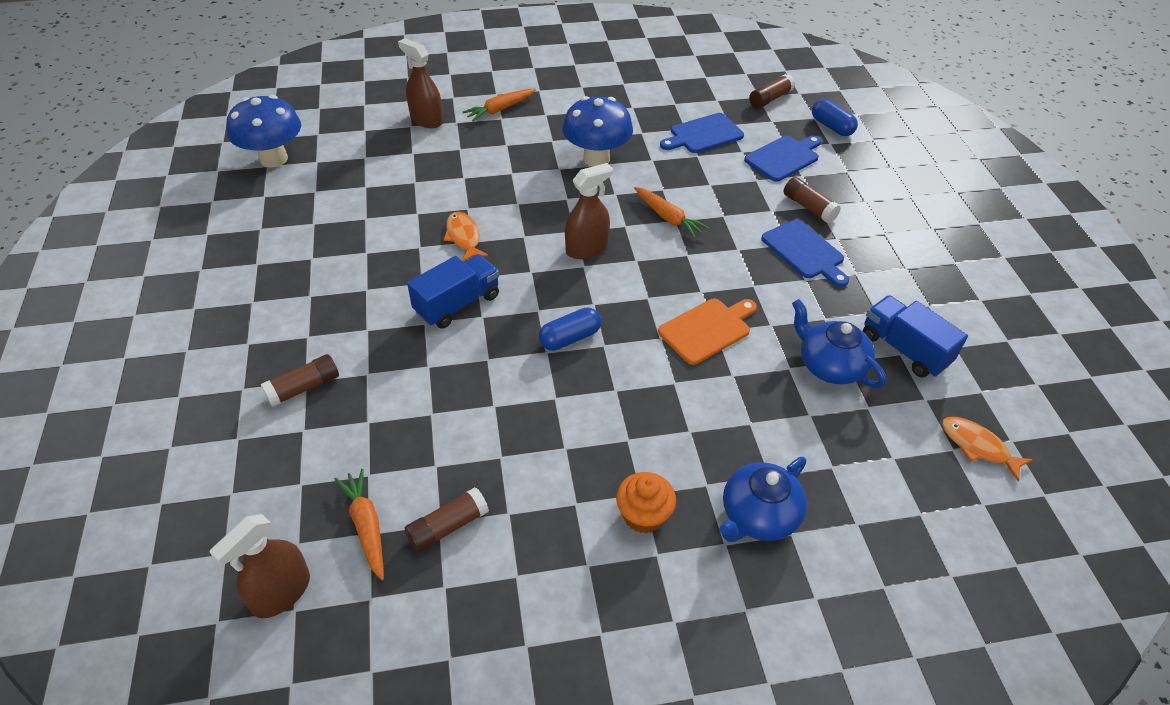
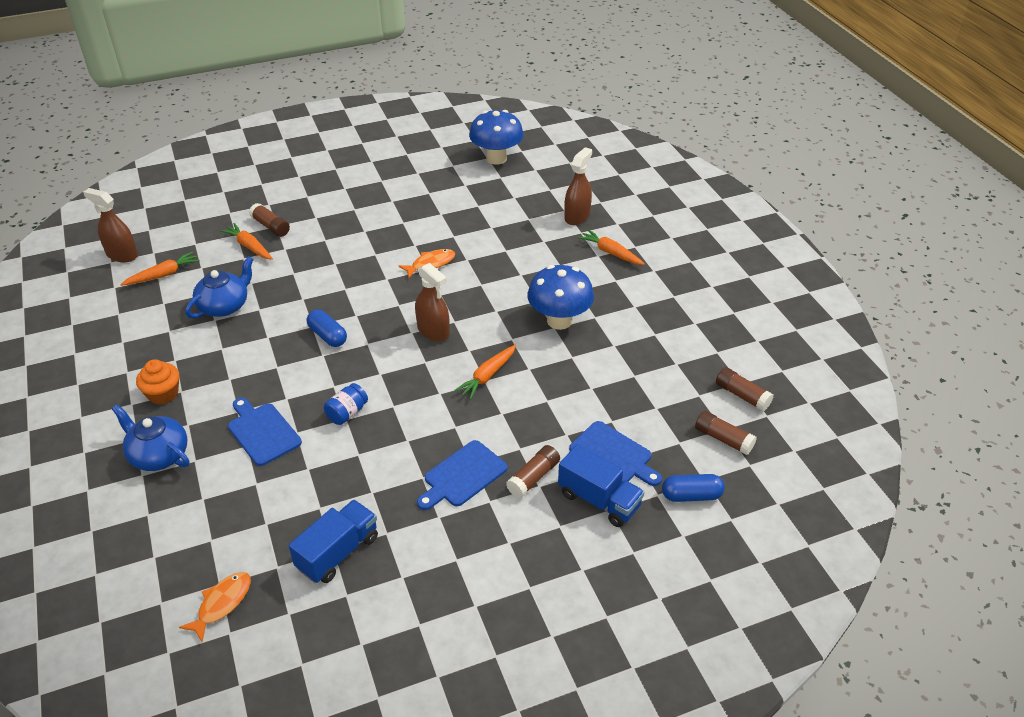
camera: 80 degrees right, 5 degrees down
(342, 414) = (249, 246): none -> orange carrot
(448, 526) = (160, 307): brown glue stick -> brown glue stick (742, 395)
(457, 304) = (356, 274): blue truck -> blue truck (599, 500)
(703, 134) = (629, 389): blue cutting board -> blue cutting board (262, 432)
(707, 329) = (347, 413): orange cutting board -> blue jar
(830, 365) = (313, 496): blue teapot -> blue teapot (224, 306)
(831, 127) = (691, 495): blue capsule -> blue capsule turned 45 degrees clockwise

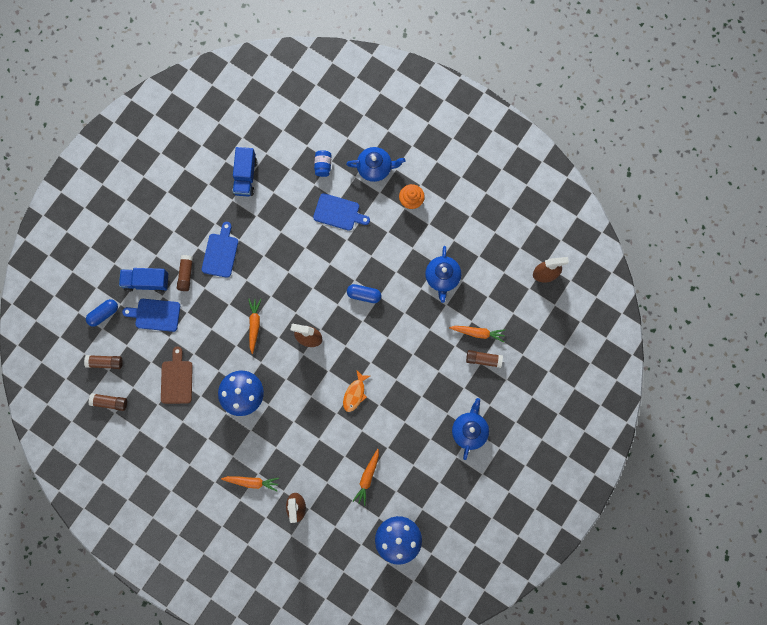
camera: 145 degrees right, 35 degrees up
(163, 275) = (503, 276): orange carrot -> orange carrot (367, 478)
(222, 604) = (273, 123): orange fish -> none
(347, 413) = (307, 251): blue jar -> blue jar (323, 166)
(348, 189) = (469, 430): none -> blue teapot
(633, 374) = (176, 379): none -> brown cutting board

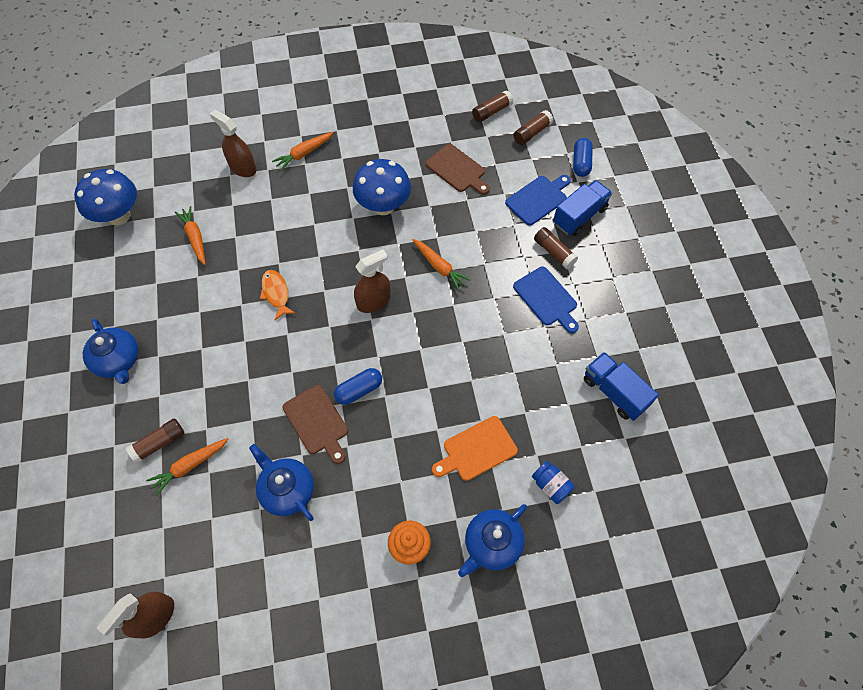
camera: 135 degrees right, 15 degrees down
(338, 212) = (477, 450): blue cutting board -> orange cutting board
(399, 297) = (317, 422): none -> brown cutting board

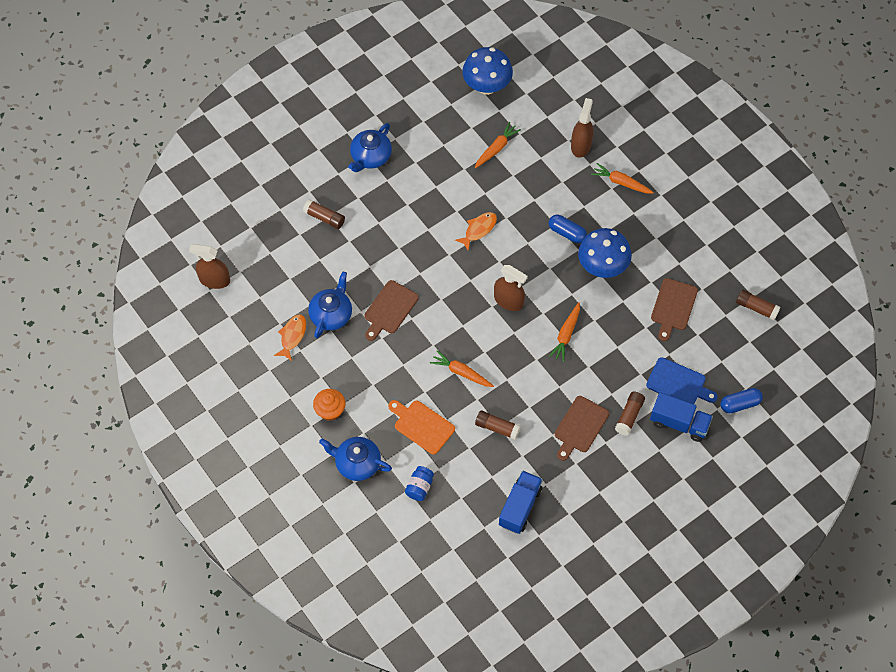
camera: 65 degrees right, 0 degrees up
(189, 466) = (318, 245): orange carrot -> orange carrot (461, 372)
(289, 549) = (292, 336): none -> orange fish
(359, 390) = (428, 325): blue capsule -> blue capsule (567, 233)
(532, 133) = (751, 351): brown glue stick -> brown glue stick (497, 427)
(547, 298) = (580, 427): blue cutting board -> brown cutting board

